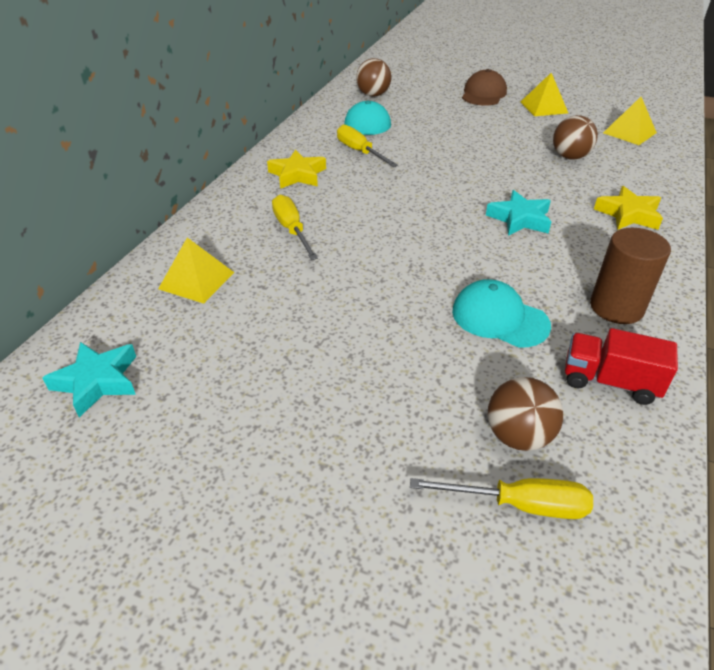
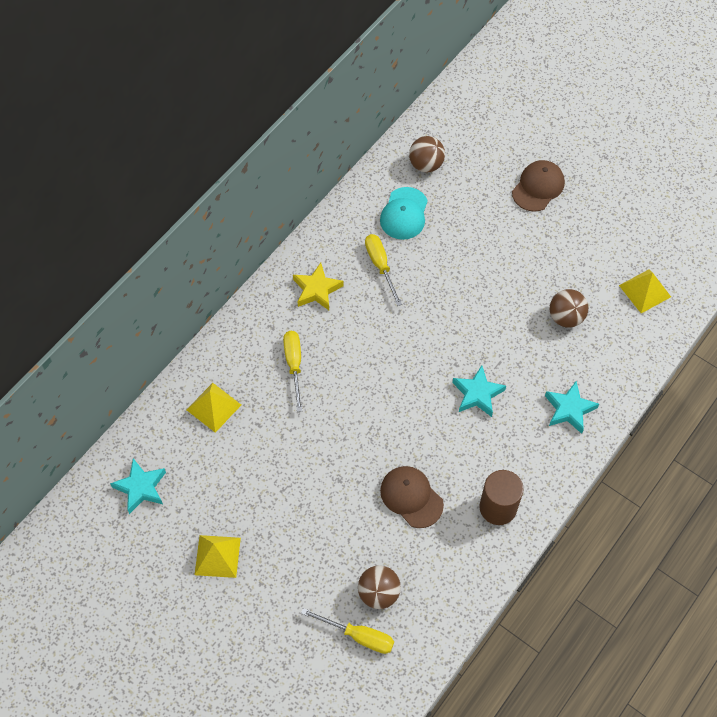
camera: 15 degrees right, 20 degrees up
(499, 318) = (411, 497): turquoise cap -> brown cap
(544, 107) = (586, 226): yellow pyramid -> yellow pyramid (217, 556)
(609, 381) = (455, 568): red truck -> none
(628, 214) = (569, 409): yellow star -> turquoise star

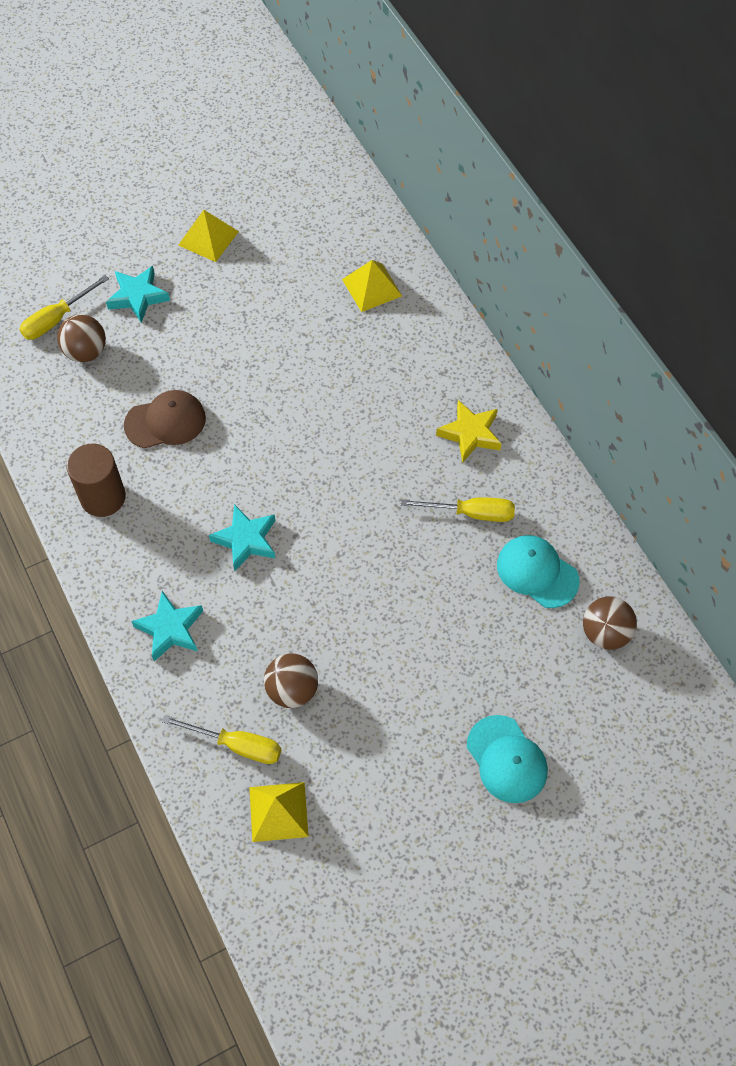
camera: 115 degrees right, 0 degrees up
(141, 488) = (316, 202): turquoise star -> turquoise star (138, 297)
(294, 365) = (383, 375): yellow screwdriver -> yellow screwdriver (237, 745)
(538, 187) = (506, 759): brown cap -> turquoise cap

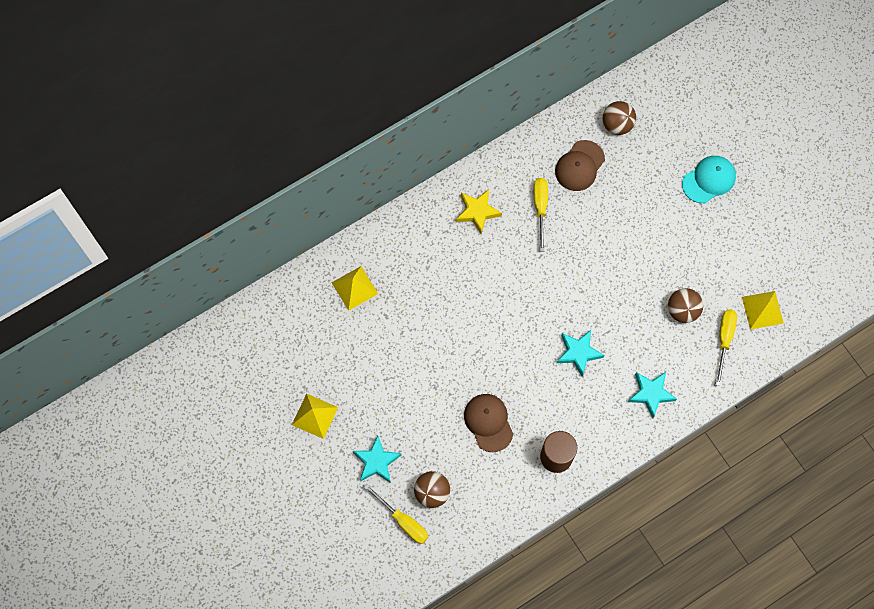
camera: 95 degrees left, 10 degrees up
(537, 572) = (579, 166): turquoise cap -> brown cap

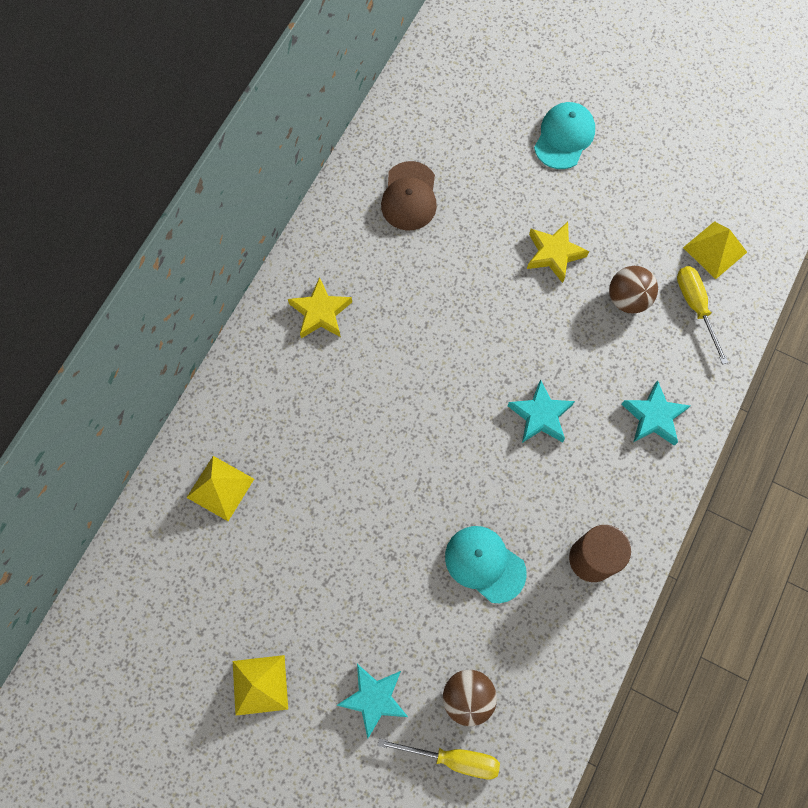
camera: 30 degrees left, 0 degrees up
(488, 422) = (485, 564): brown cap -> turquoise cap
(540, 208) = (393, 268): yellow screwdriver -> none
(617, 125) = (424, 129): brown ball -> none
(652, 255) = (554, 254): none -> yellow star

